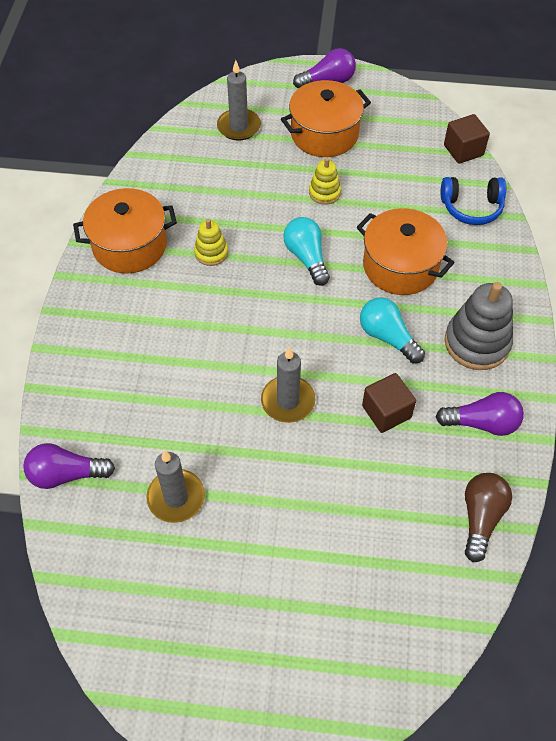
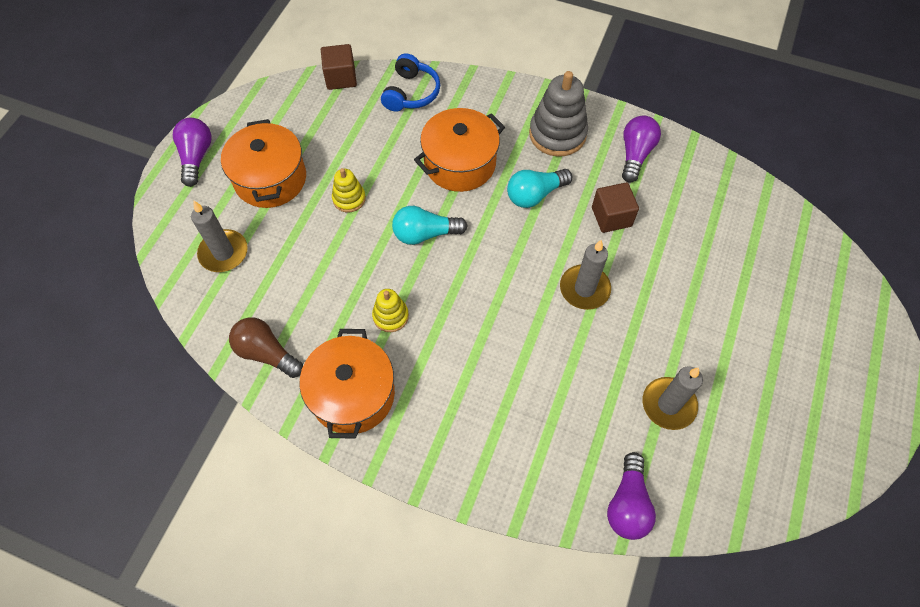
camera: 75 degrees left, 5 degrees up
(481, 518) = (719, 181): brown light bulb -> brown light bulb (266, 353)

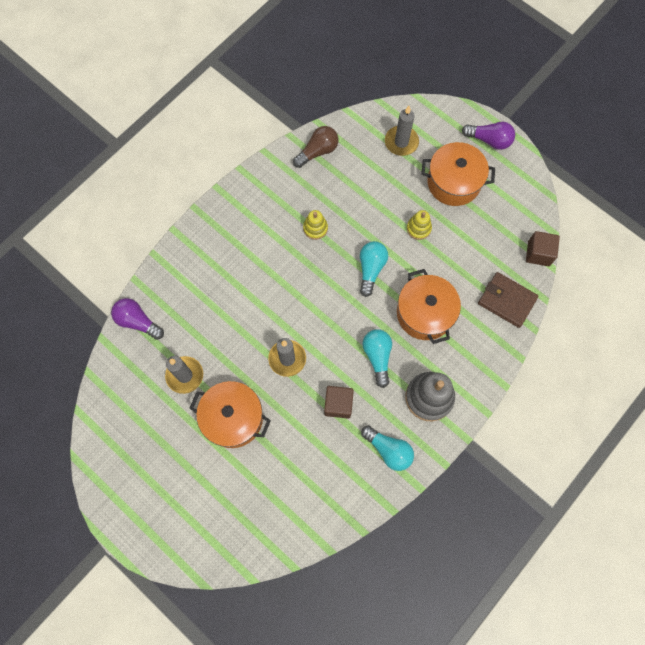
camera: 110 degrees right, 10 degrees up
(353, 394) = (271, 192): orange pot -> orange pot (233, 418)
(411, 93) = (507, 300): blue headphones -> brown wallet
(635, 154) = (388, 450): purple light bulb -> turquoise light bulb

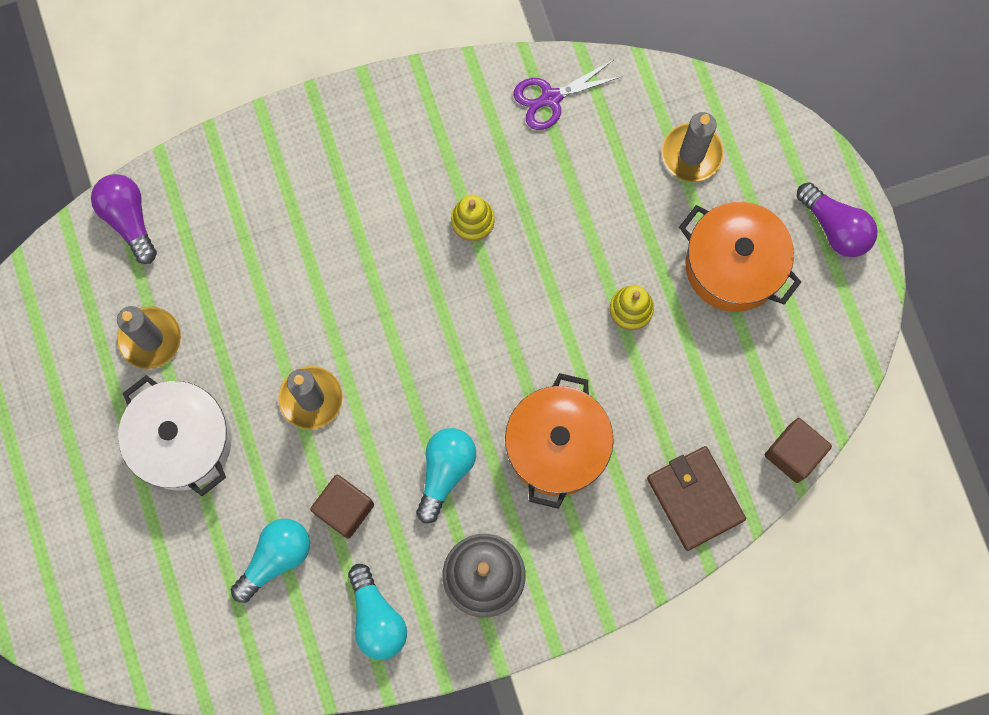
camera: 30 degrees right, 5 degrees up
(233, 418) = (182, 442): orange pot -> white pot
(318, 151) = (551, 98): brown light bulb -> purple scissors
(371, 269) = (518, 332): turquoise light bulb -> turquoise light bulb (275, 558)

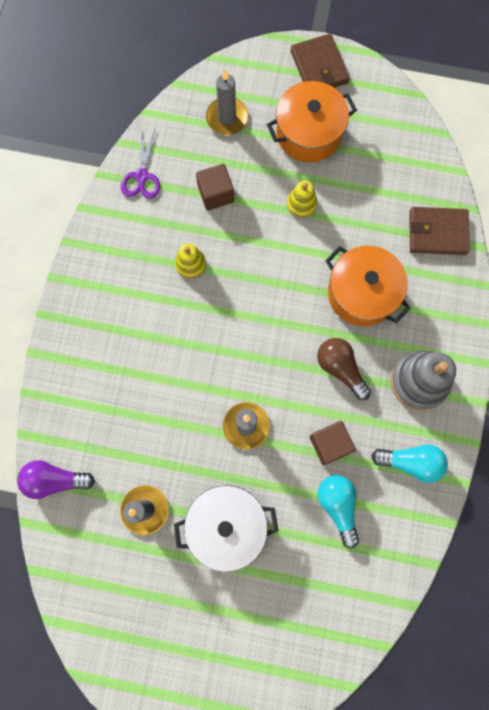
camera: 60 degrees left, 0 degrees up
(445, 472) = (340, 368): turquoise light bulb -> brown light bulb
(793, 453) = (440, 164): brown cube -> brown cube (216, 194)
(835, 227) = (319, 67): purple light bulb -> brown wallet

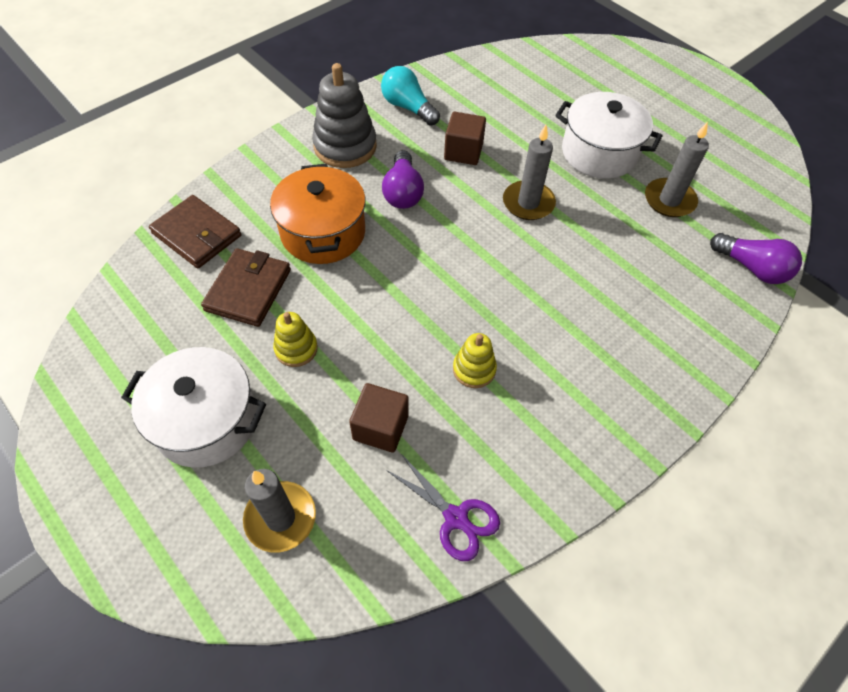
camera: 145 degrees left, 20 degrees down
(142, 176) = (456, 518): purple scissors -> purple scissors turned 90 degrees clockwise
(308, 133) = (206, 421): orange pot -> white pot
(319, 67) = (100, 499): brown wallet -> brown wallet (248, 290)
(338, 506) = (493, 116): turquoise light bulb -> none
(340, 368) = (403, 192): brown light bulb -> purple light bulb

